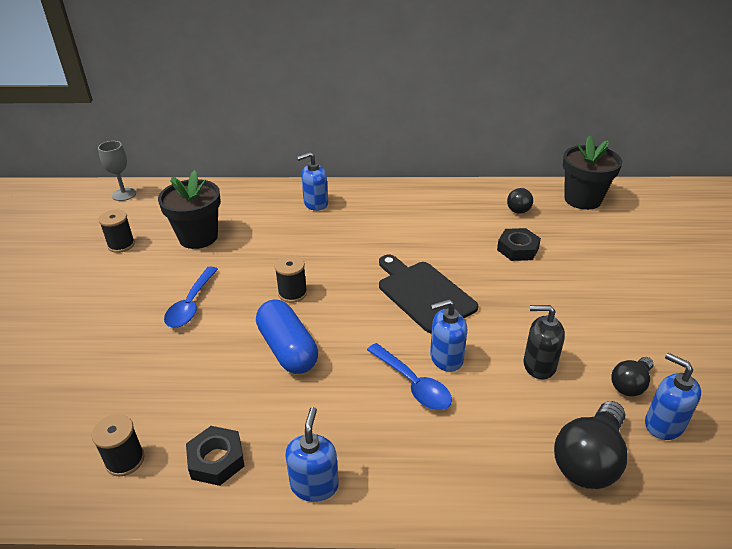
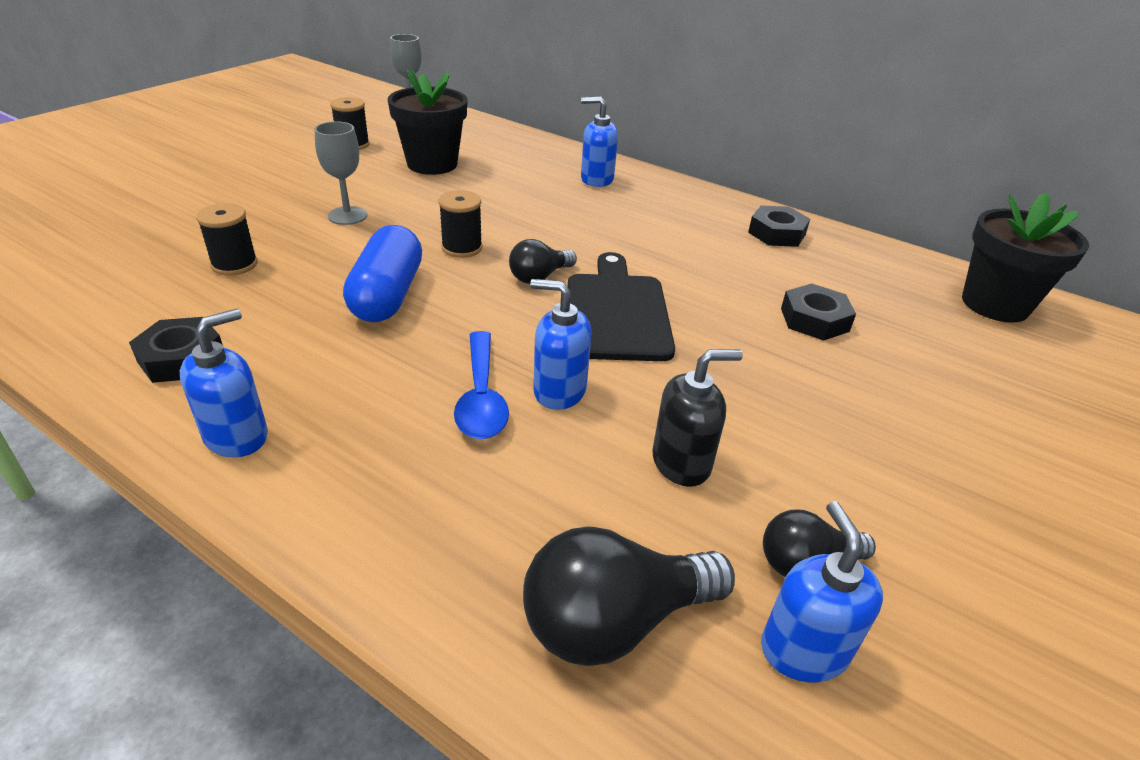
camera: 30 degrees right, 0 degrees up
(125, 460) = (109, 314): black spool -> black spool (234, 264)
(191, 304) = (347, 215): blue spoon -> grey goblet
(449, 200) = (776, 233): none -> black nut
(519, 208) = (872, 277): black light bulb -> black light bulb (539, 277)
(539, 365) = (681, 462): black soap dispenser -> black soap dispenser turned 120 degrees clockwise

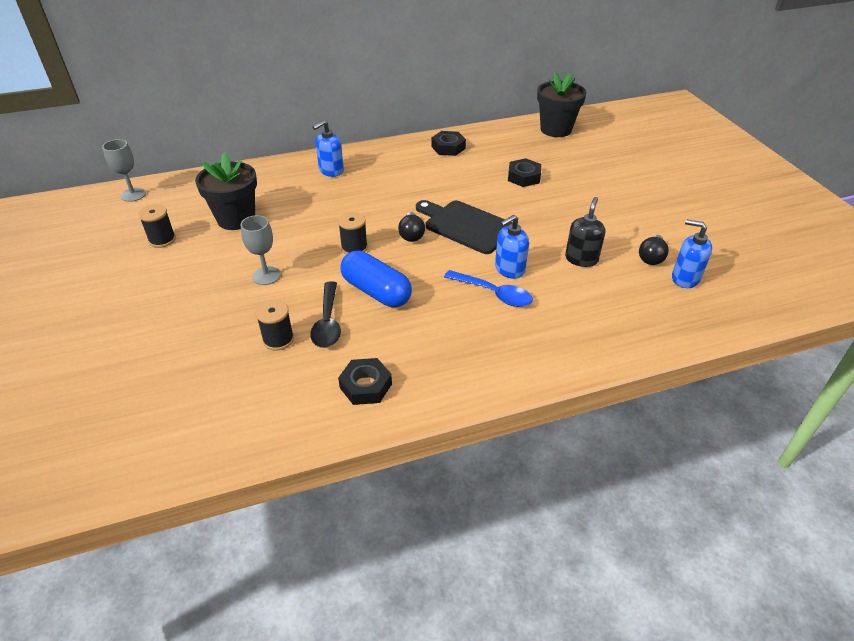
camera: 50 degrees left, 5 degrees up
(237, 436) = (456, 382): blue soap dispenser -> none
(292, 284) = (327, 322): none -> black spoon
(614, 621) = (646, 313): black light bulb -> none

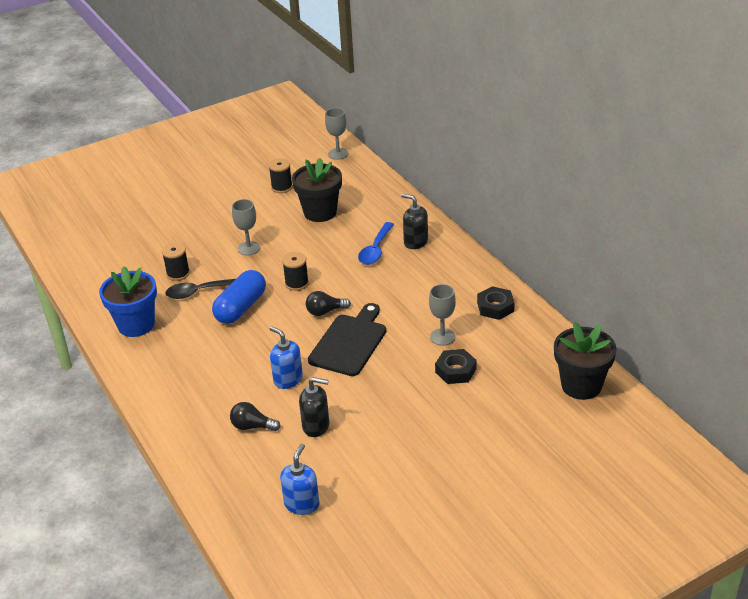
camera: 80 degrees right, 5 degrees down
(331, 171) = (415, 242): blue soap dispenser -> black soap dispenser
(365, 386) = (136, 325): black nut -> blue flower pot
(477, 177) = (442, 337): none -> grey goblet
(494, 294) = (251, 374): blue spoon -> blue spoon (375, 250)
(651, 257) = (331, 478): black light bulb -> black light bulb (252, 426)

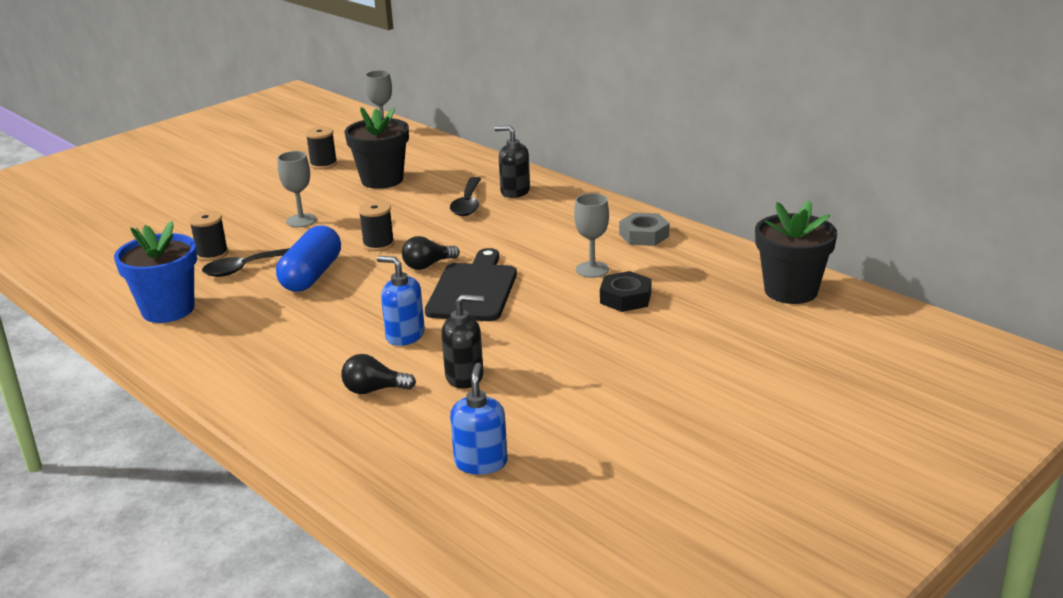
camera: 15 degrees left, 10 degrees down
(375, 250) = (468, 204): blue spoon -> black spoon
(495, 307) = (644, 235): black nut -> grey nut

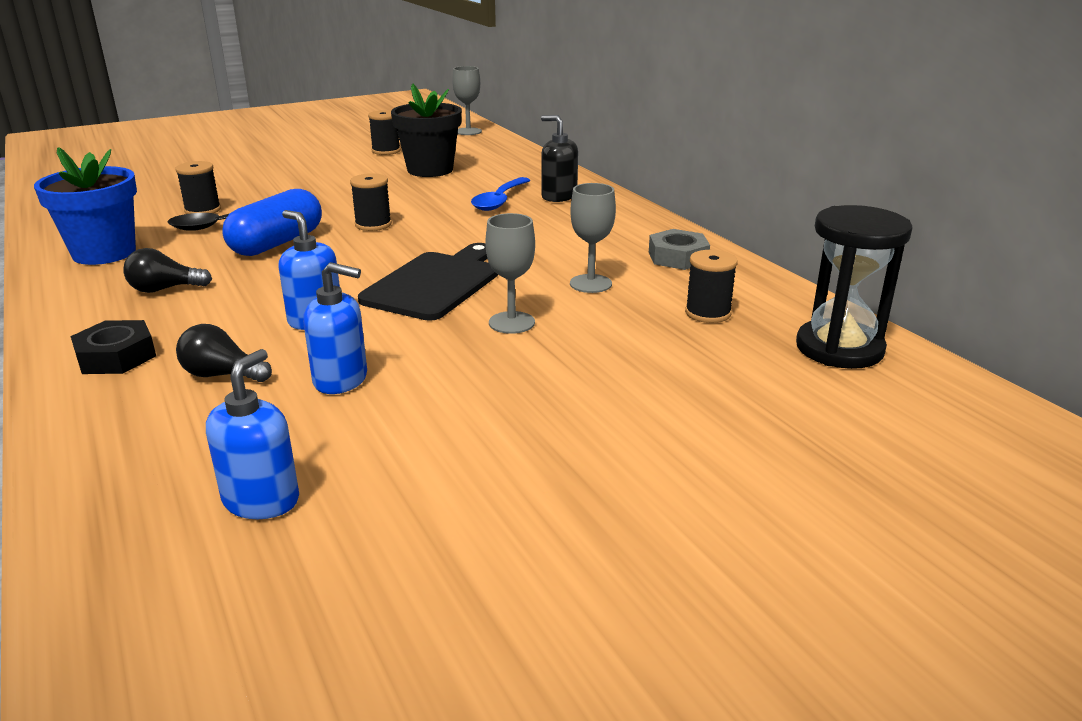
camera: 15 degrees right, 0 degrees up
(301, 220) = (317, 193): grey goblet -> grey goblet (511, 323)
(428, 265) = (406, 251): black light bulb -> black light bulb (164, 289)
(465, 377) = (341, 380): black soap dispenser -> blue soap dispenser
(468, 204) = (499, 201): black spoon -> blue spoon
(625, 298) = (610, 321): black nut -> black nut (116, 356)
(690, 279) = (708, 313): none -> black spool
(791, 291) = (839, 348): black flower pot -> black hourglass

